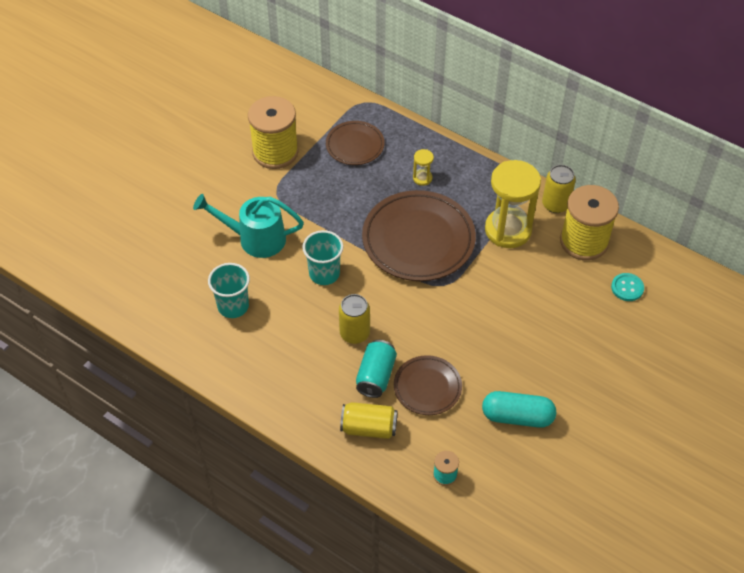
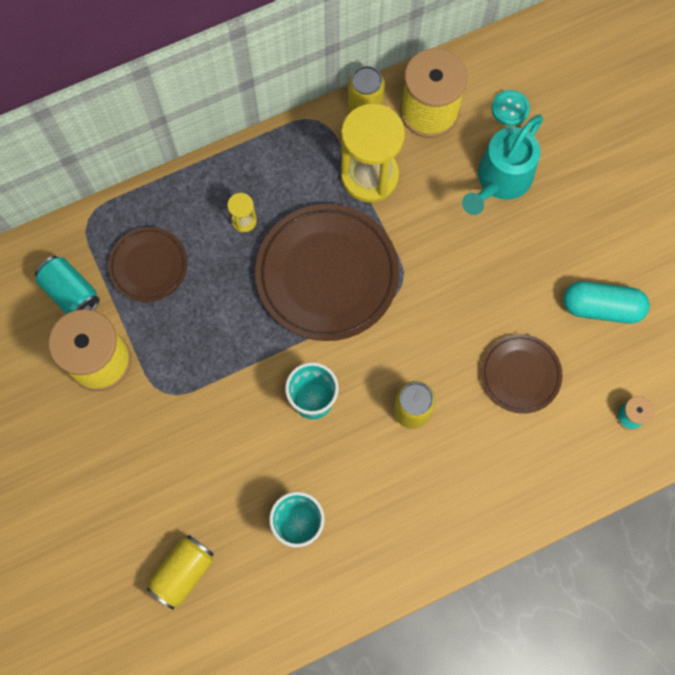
camera: 60 degrees left, 20 degrees up
(255, 238) = (217, 451): turquoise watering can -> turquoise watering can (500, 181)
(369, 428) = (536, 461): yellow can -> yellow can (183, 572)
(375, 376) = (477, 419): turquoise can -> turquoise can (71, 293)
(517, 417) = (601, 307): turquoise capsule -> turquoise capsule turned 60 degrees clockwise

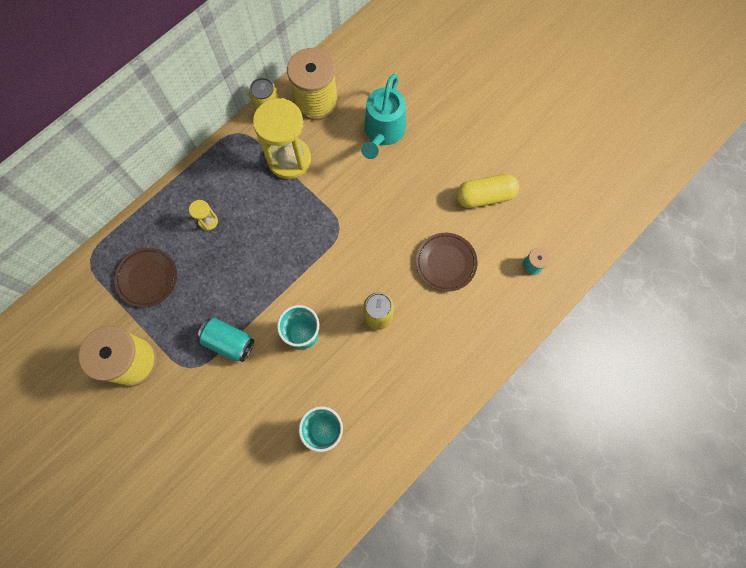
camera: 20 degrees left, 0 degrees up
(71, 293) = (94, 318): turquoise can -> turquoise can (229, 342)
(183, 572) = (249, 498): yellow can -> none
(327, 275) = (282, 239): brown plate -> none
(510, 109) = (372, 81): turquoise button -> none
(601, 307) = (485, 196): turquoise capsule -> yellow capsule

